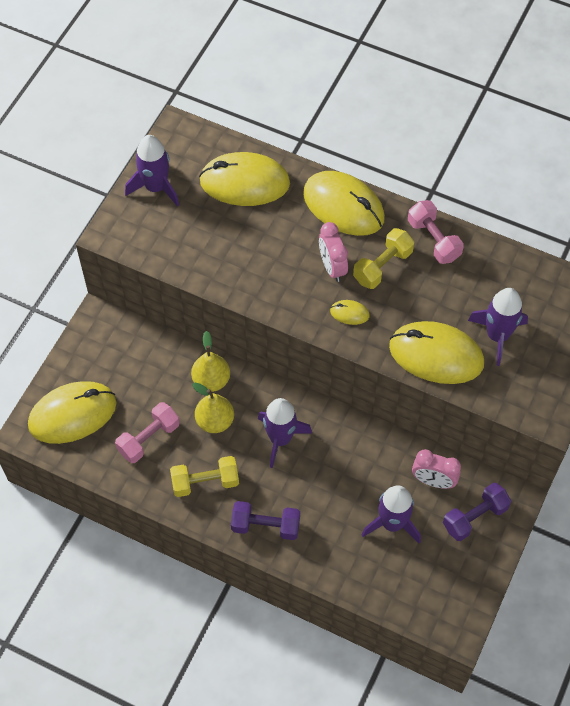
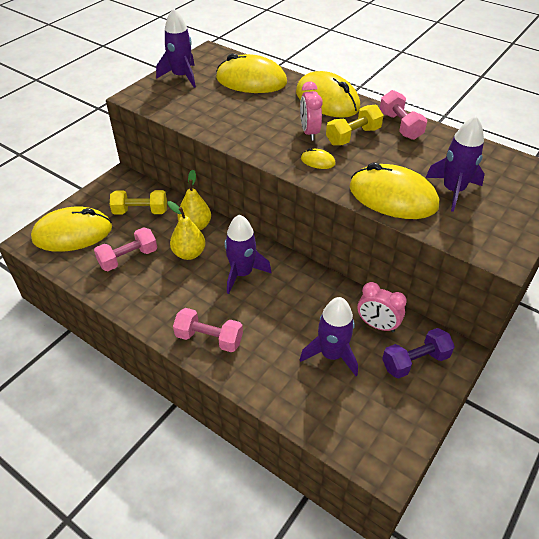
camera: 10 degrees right, 15 degrees down
(205, 482) = (165, 296): yellow dumbbell -> yellow dumbbell (140, 211)
(265, 526) = (209, 339): purple dumbbell -> pink dumbbell

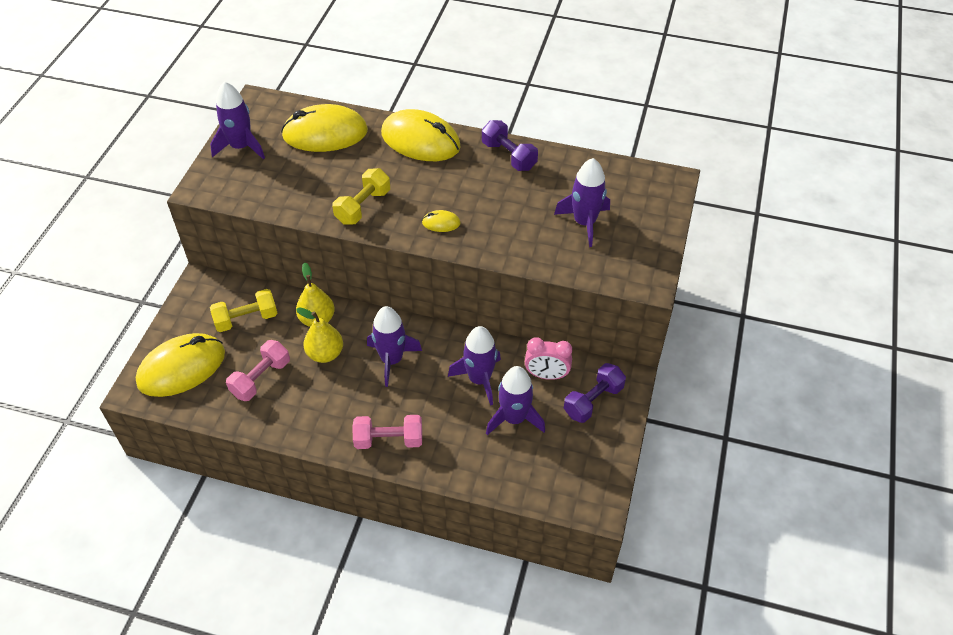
camera: 20 degrees left, 5 degrees up
(309, 132) = (418, 188): pink clock -> none
(312, 311) = (479, 379): none -> purple rocket
(353, 136) = (465, 182): yellow dumbbell -> yellow dumbbell (363, 206)
(393, 197) = (530, 246): yellow mouse -> none
(400, 126) = (509, 156): pink dumbbell -> purple dumbbell

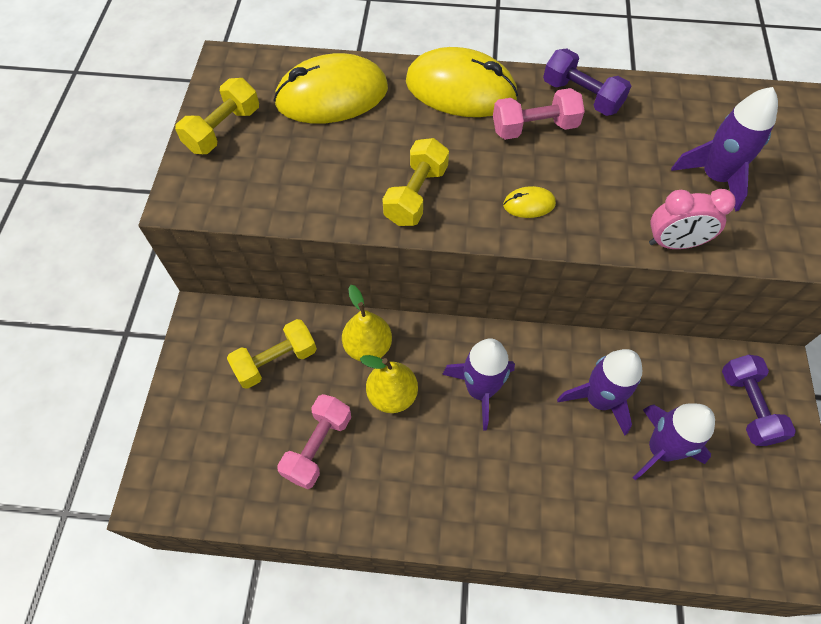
camera: 10 degrees left, 10 degrees up
(182, 368) = (207, 448): yellow mouse -> none
(241, 147) = (223, 129): purple rocket -> yellow dumbbell
(389, 440) = (512, 510): pink dumbbell -> pink dumbbell (534, 128)
(546, 375) = (679, 379): pink clock -> pink clock (674, 243)
(593, 401) = (747, 406): purple dumbbell -> purple dumbbell turned 45 degrees counterclockwise

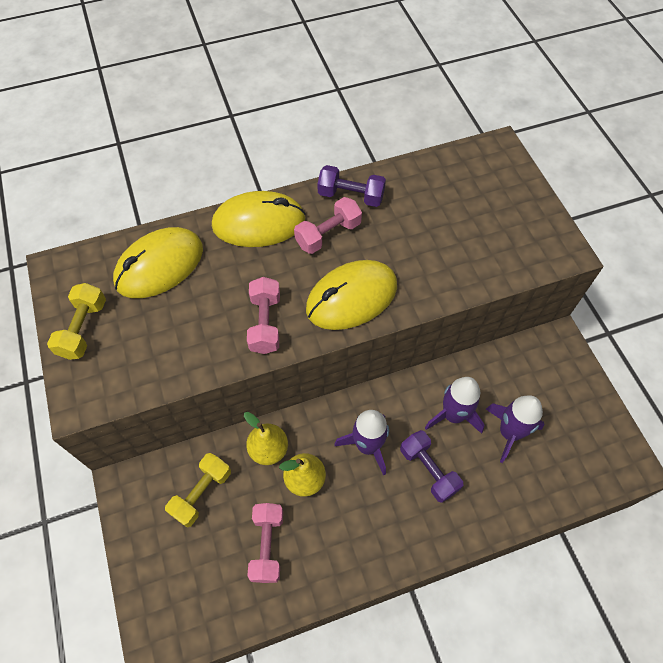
camera: 25 degrees left, 0 degrees up
(416, 195) = (265, 323): yellow dumbbell -> pink dumbbell
(529, 204) = (351, 297): yellow mouse -> yellow mouse, size x2.39
(674, 243) = (463, 287): pink clock -> none
(715, 177) = (469, 225): purple rocket -> none
(747, 406) = (552, 375): purple dumbbell -> purple dumbbell (428, 470)

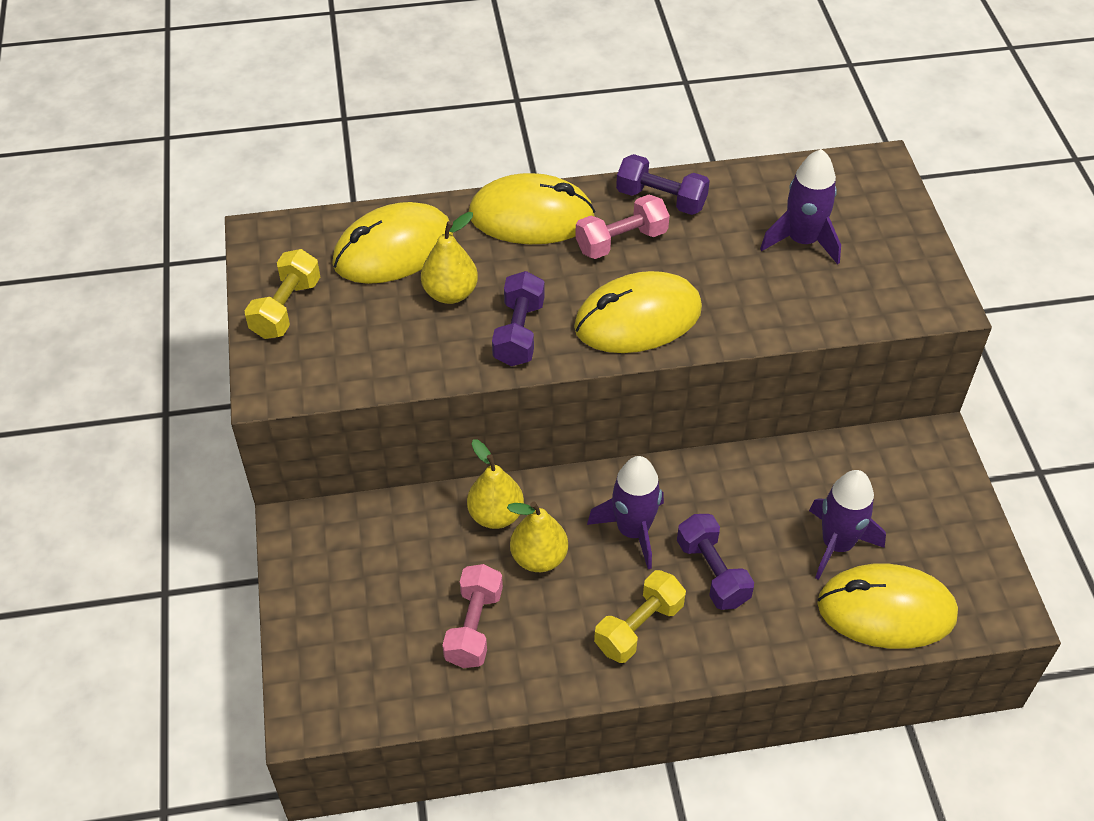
camera: 10 degrees right, 10 degrees down
(201, 493) = (396, 553): yellow dumbbell -> yellow dumbbell (639, 627)
(208, 297) = (450, 293): none -> yellow pear
(265, 323) = (519, 333): pink dumbbell -> purple dumbbell
(453, 415) = (761, 511): purple rocket -> purple rocket (802, 241)
(552, 479) = (886, 610): none -> yellow mouse

